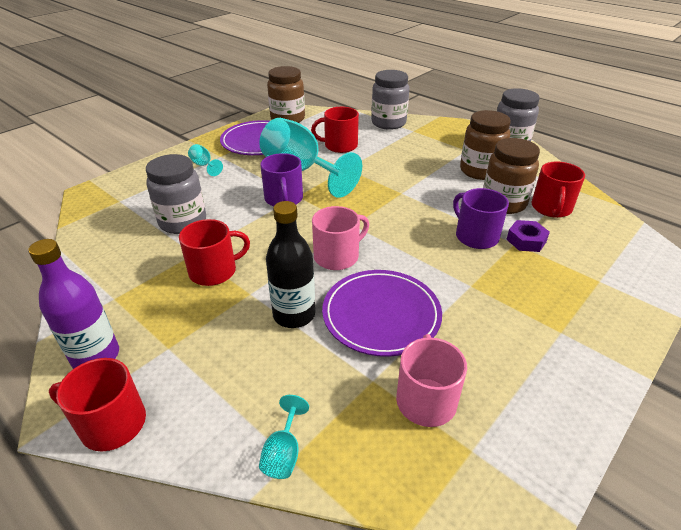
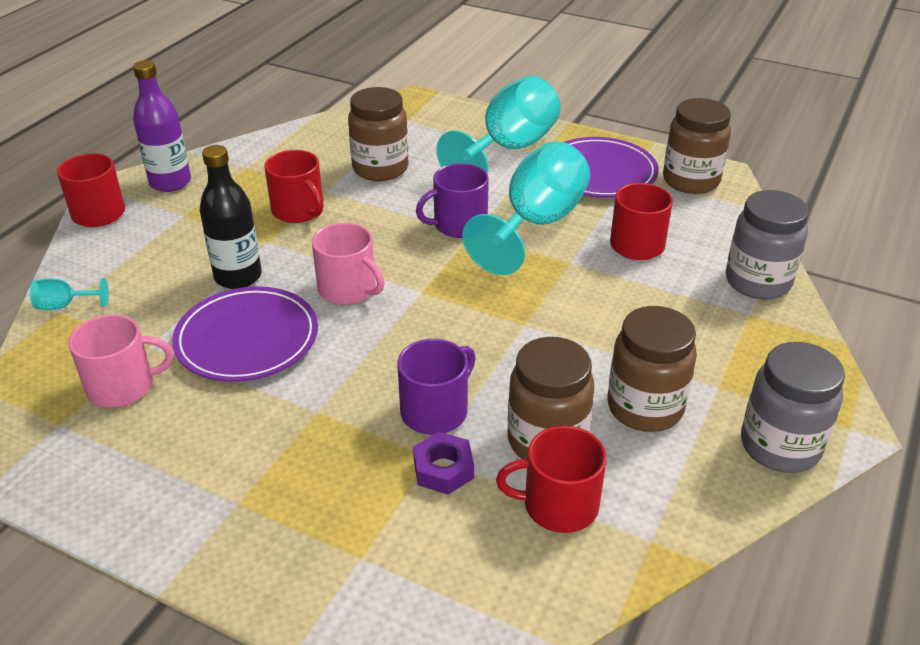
camera: 75 degrees right, 0 degrees up
(183, 222) = (380, 168): grey jar -> brown jar
(204, 165) = (509, 149): turquoise goblet -> turquoise goblet, size x2.47

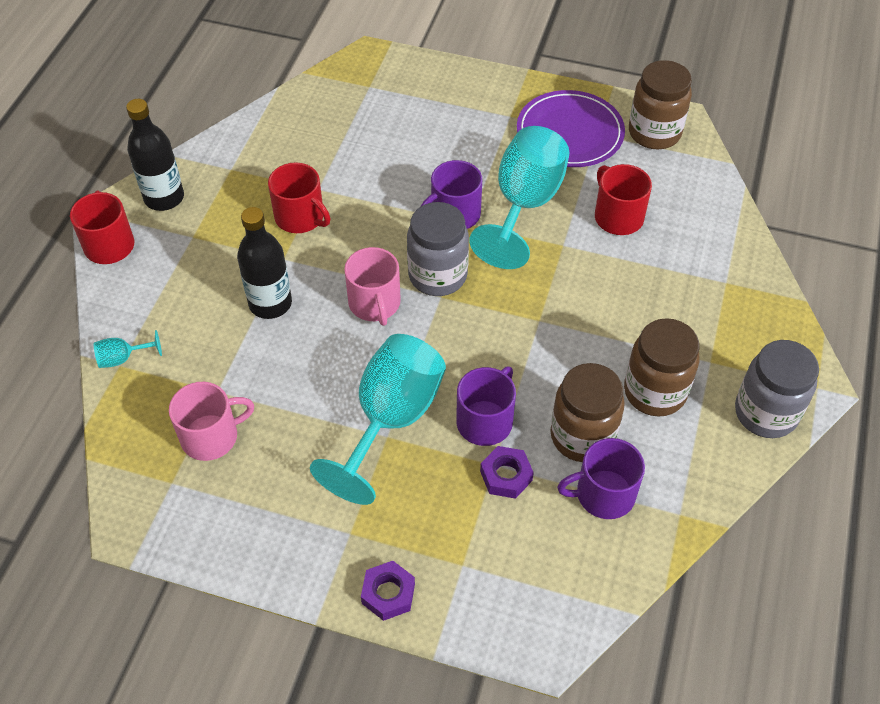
camera: 10 degrees left, 15 degrees up
(170, 182) = (164, 198): purple bottle -> black bottle
(247, 339) = (302, 371): purple plate -> none
(258, 576) = (388, 593): none -> purple nut
(348, 289) = (374, 303): pink mug -> pink mug turned 45 degrees clockwise
(380, 168) = (362, 154): brown jar -> none
(509, 149) = (479, 113): turquoise goblet -> turquoise goblet (391, 419)
(558, 505) = (603, 494): red mug -> purple mug
(757, 282) = (728, 246): grey jar -> grey jar (437, 275)

